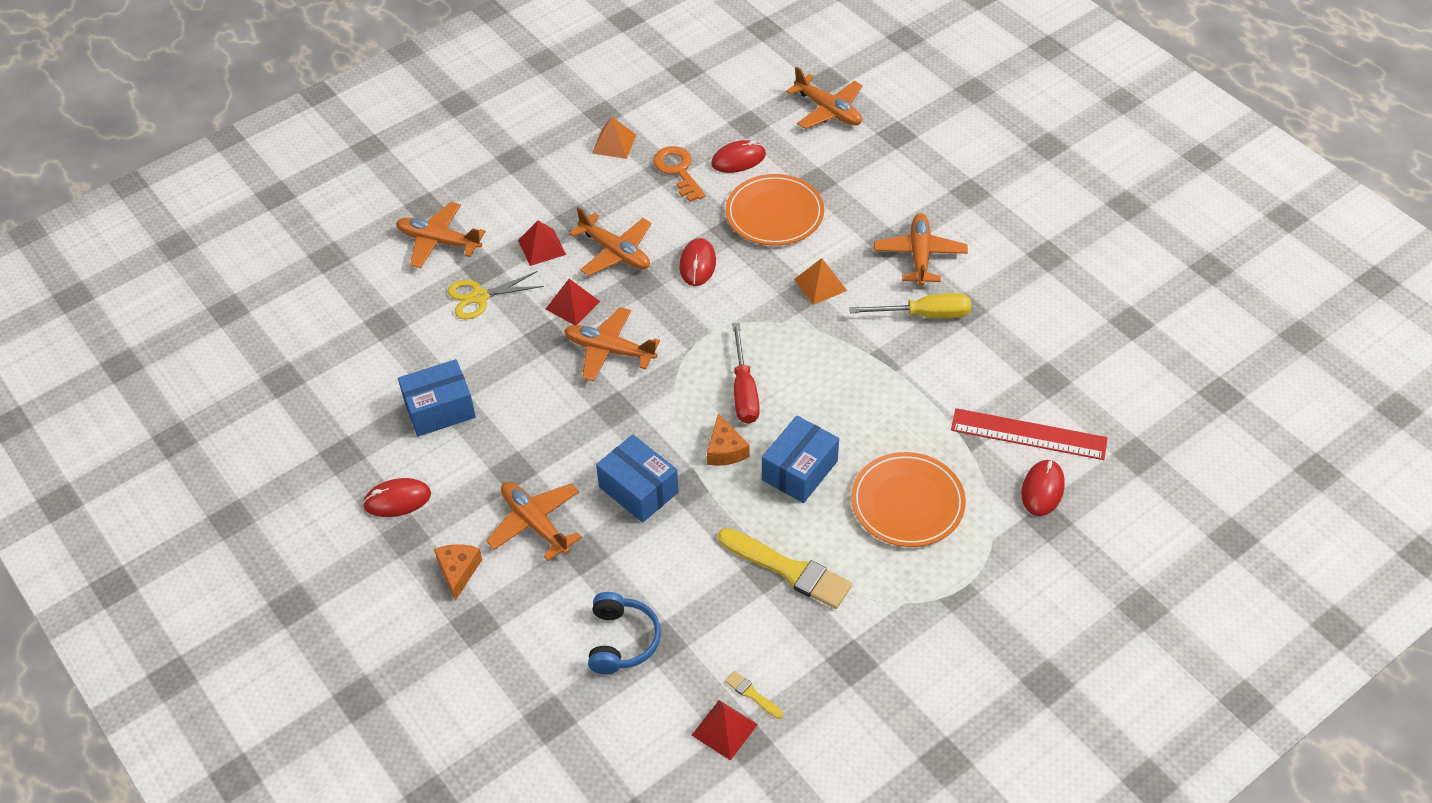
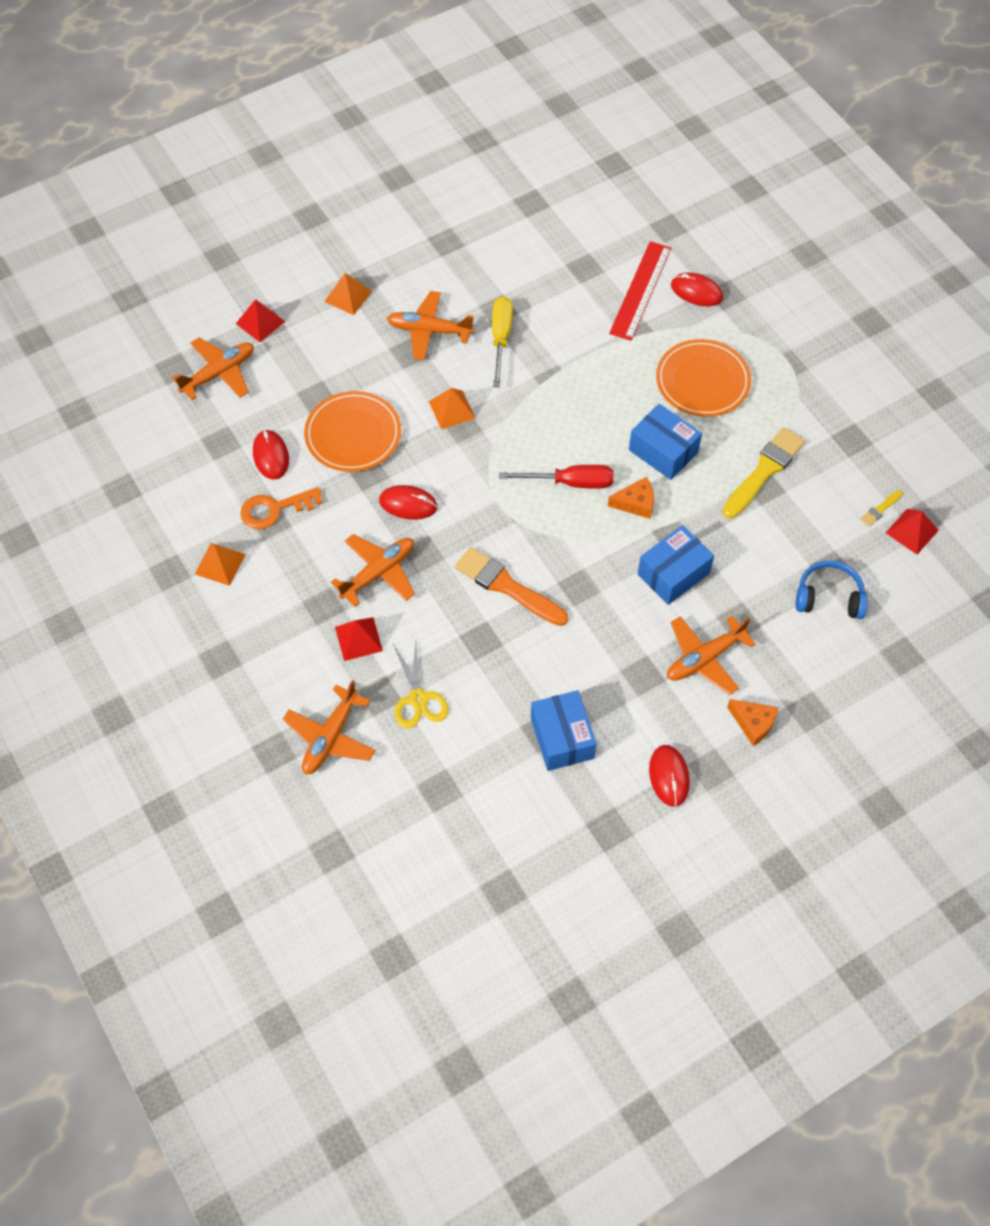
camera: 85 degrees left, 10 degrees up
(458, 571) = (753, 723): orange cheese -> orange cheese turned 150 degrees counterclockwise
(572, 305) = (443, 615): red pyramid -> red pyramid (260, 322)
(609, 350) = (507, 586): orange plane -> orange brush
(949, 187) = (348, 296): none -> orange pyramid

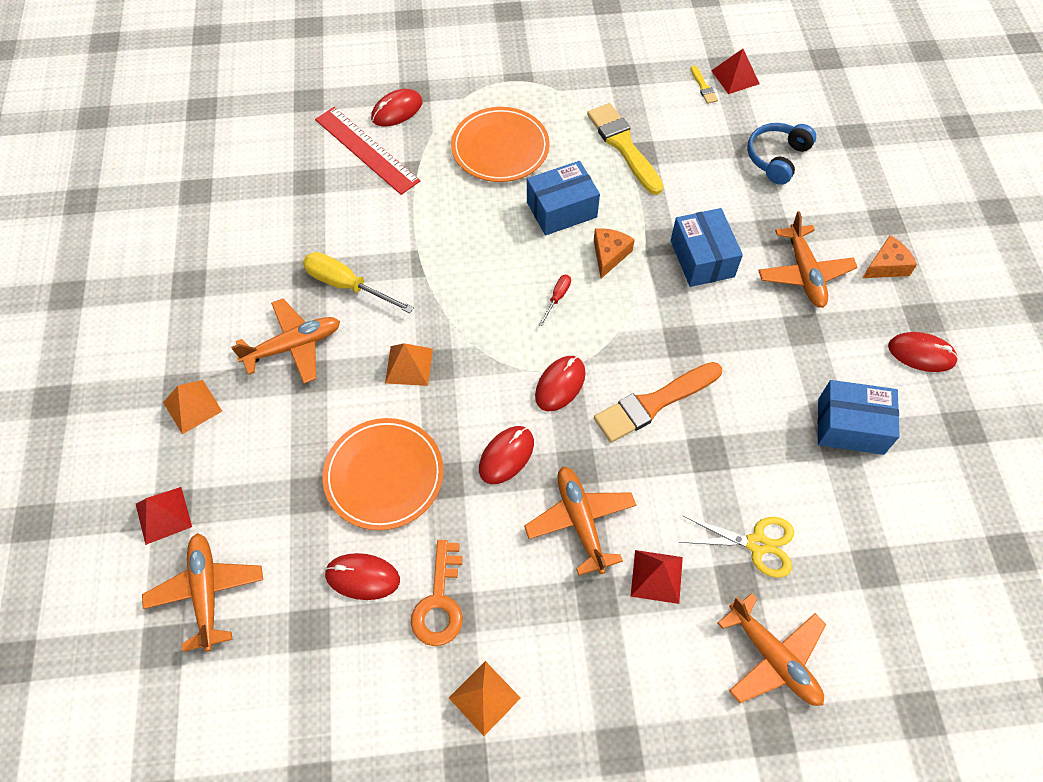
camera: 65 degrees left, 0 degrees up
(429, 331) = (294, 346): orange plane -> orange plane turned 150 degrees counterclockwise
(489, 515) = (560, 384): none -> red mouse
(570, 482) = (557, 298): red screwdriver -> red screwdriver, size x0.51

